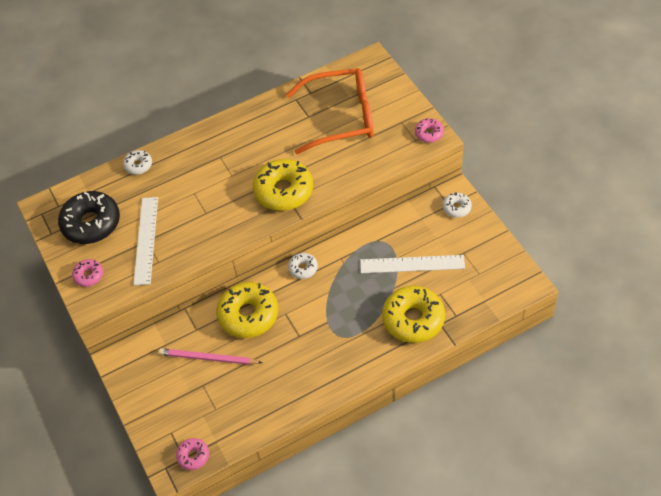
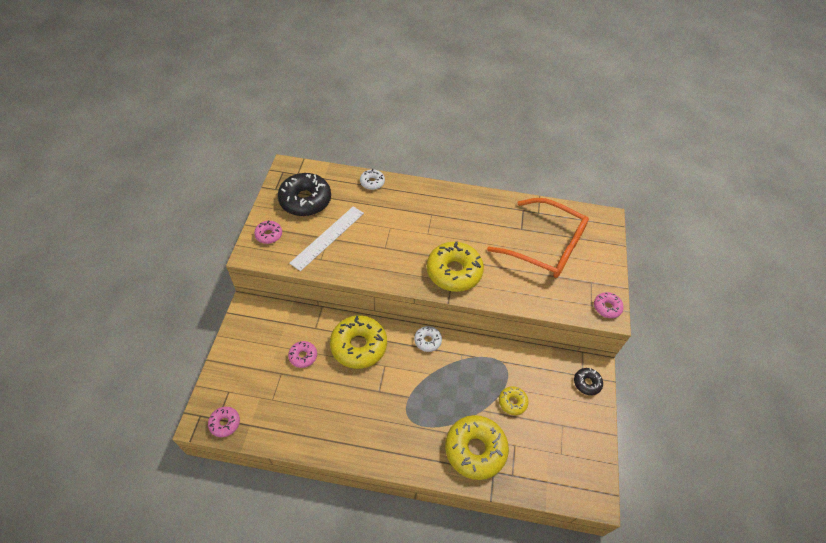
camera: 30 degrees right, 0 degrees up
(208, 358) = (303, 356): pink pencil -> pink donut
(412, 264) = (512, 402): white ruler -> yellow donut
(456, 208) = (587, 383): white donut -> black donut

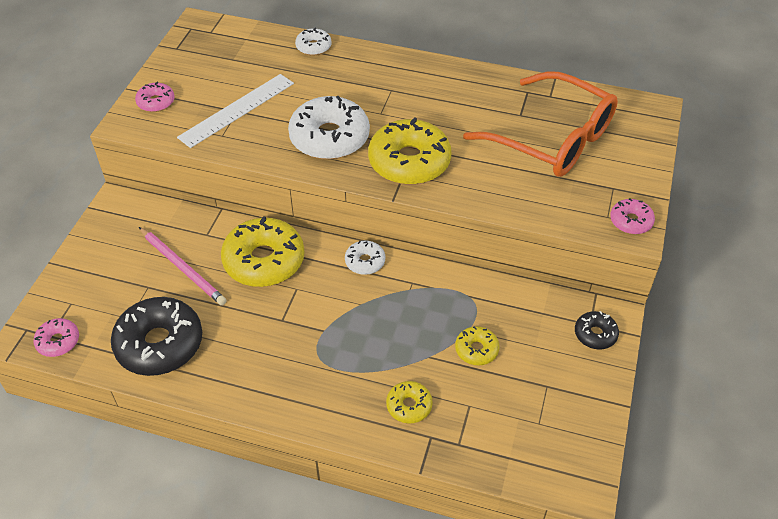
camera: 10 degrees right, 5 degrees down
(303, 356) = (182, 268): pink donut -> pink pencil
(305, 200) = (215, 64): black donut -> black donut (159, 344)
(396, 256) = (329, 138): none -> white donut
(475, 449) = (409, 406): yellow donut -> yellow donut, size x0.49

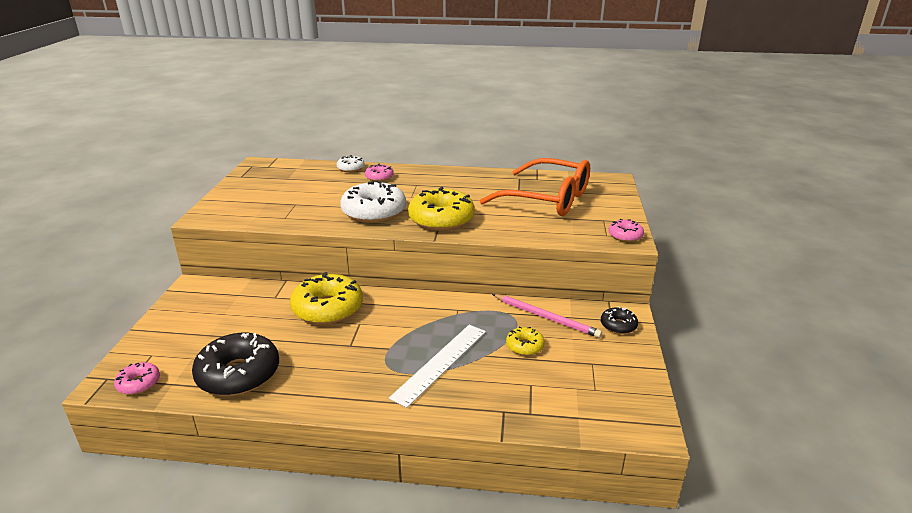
camera: 10 degrees left, 20 degrees down
(156, 102) = (227, 204): pink donut -> pink donut (379, 177)
(182, 268) = (255, 320): pink pencil -> pink pencil (546, 317)
(237, 110) = (295, 203): white ruler -> white ruler (440, 363)
(365, 262) = (415, 300): white donut -> none
(409, 406) = (477, 391): yellow donut -> none

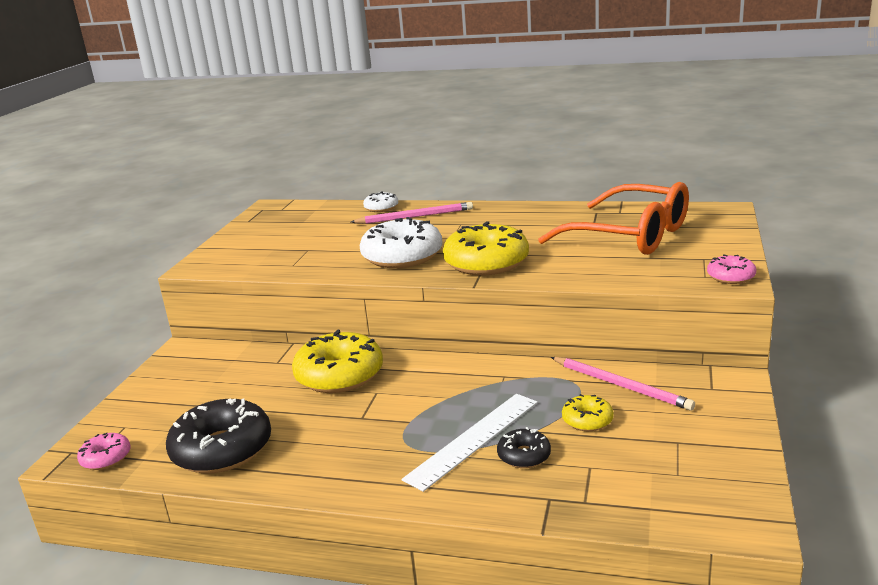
camera: 10 degrees right, 5 degrees down
(379, 177) = (415, 217): pink donut -> pink pencil
(618, 325) = (720, 395): black donut -> black donut (524, 455)

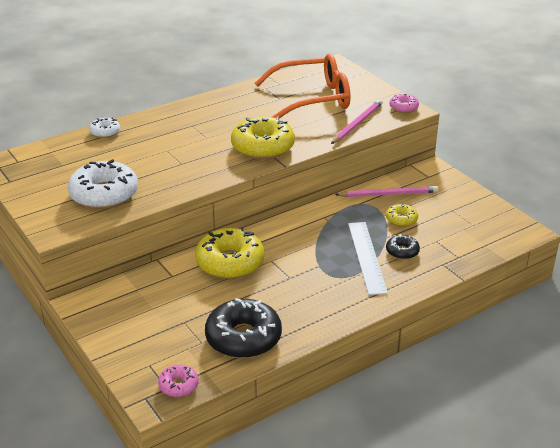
camera: 50 degrees left, 10 degrees up
(402, 256) = (199, 163): white donut -> white donut (104, 194)
(415, 217) = (147, 131): pink pencil -> pink pencil (357, 123)

